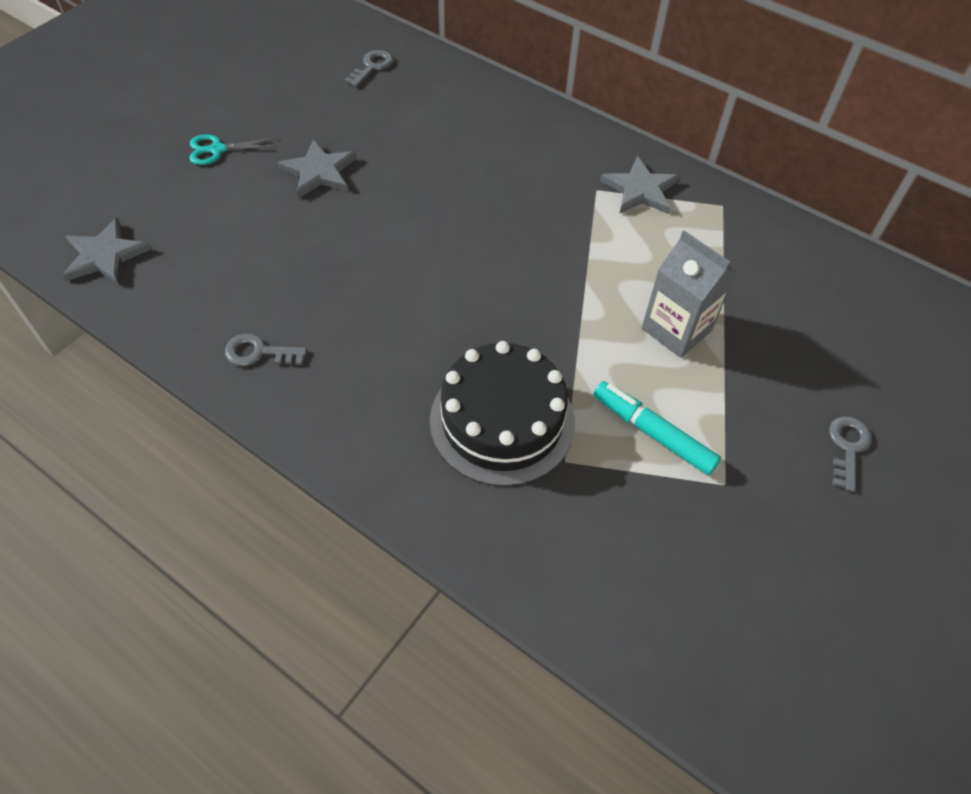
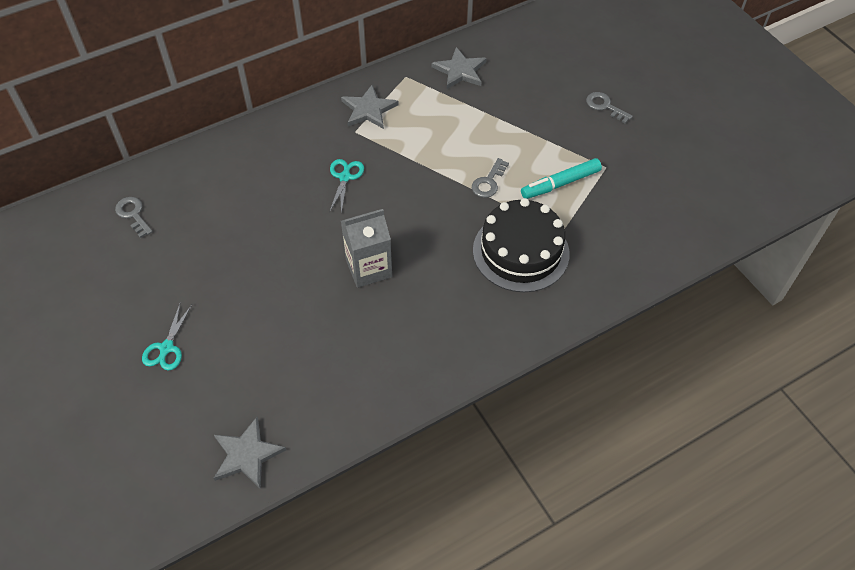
camera: 65 degrees left, 0 degrees up
(259, 352) = (402, 370): grey key -> grey key (488, 182)
(319, 172) = (237, 285): grey star -> grey star (460, 71)
(520, 205) = (345, 177): none -> turquoise scissors
(676, 329) = (492, 141): grey carton -> grey carton (368, 268)

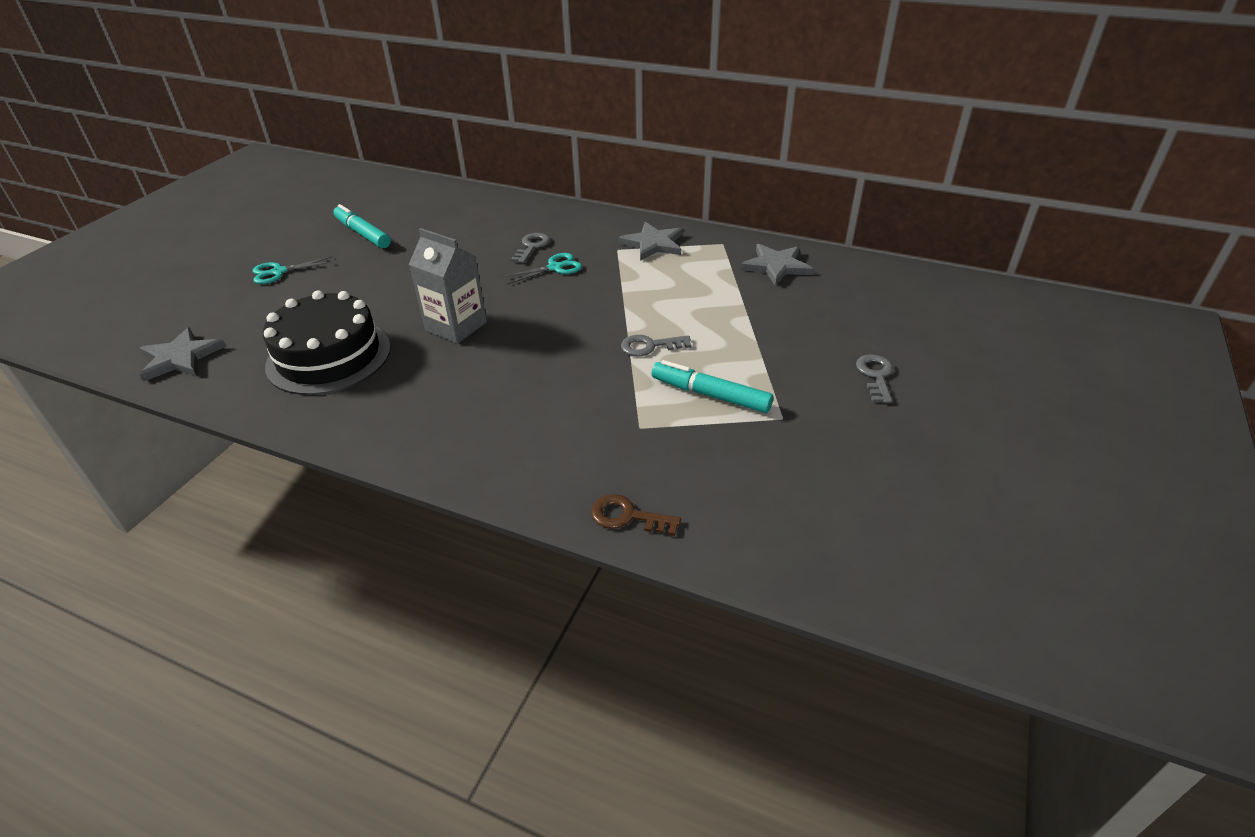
camera: 55 degrees right, 15 degrees down
(133, 214) = (408, 202): grey key -> grey key (532, 247)
(158, 267) = (363, 233): none -> turquoise marker
(521, 251) = (576, 410): black cake -> black cake (329, 356)
(629, 277) = (627, 516): none -> brown key

